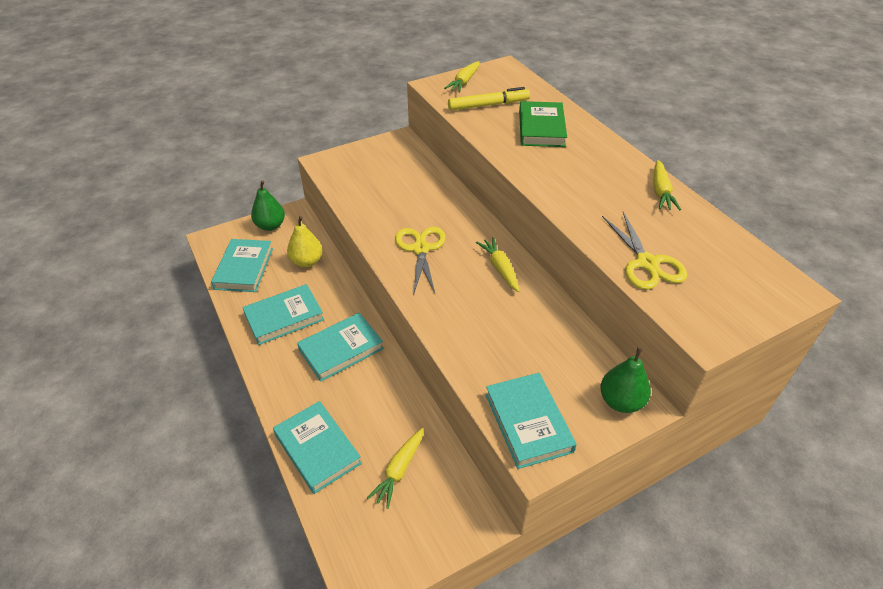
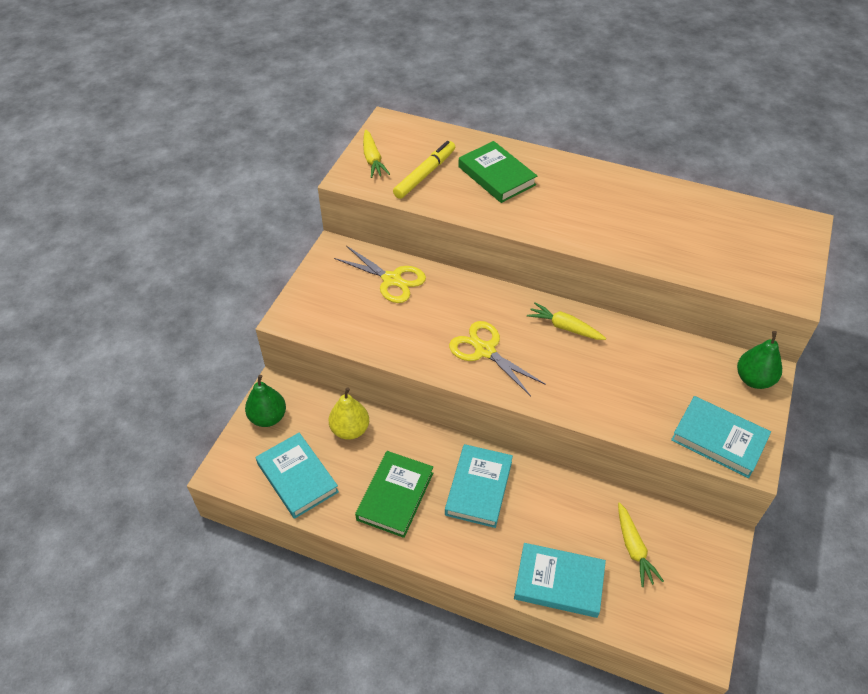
camera: 40 degrees left, 5 degrees up
(284, 317) = (395, 496): turquoise book -> green book
(647, 263) = (703, 259): yellow scissors -> yellow scissors (392, 280)
(661, 191) = (647, 189): yellow carrot -> none

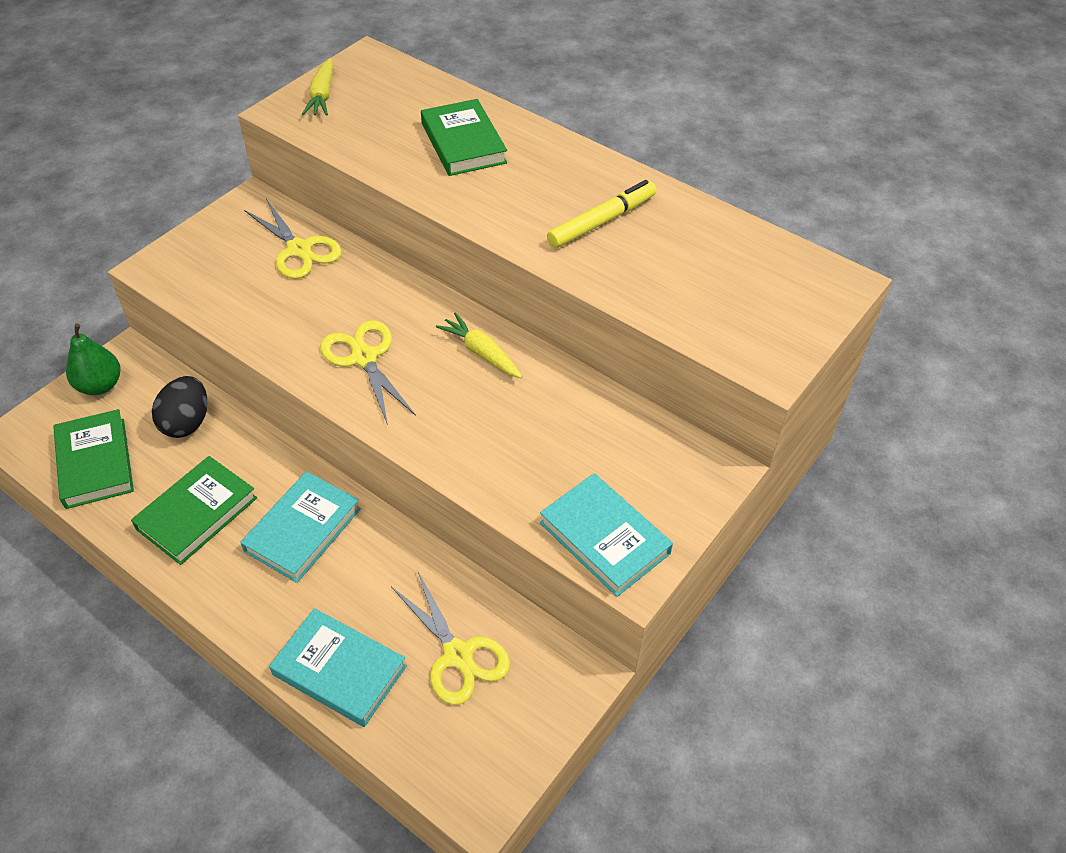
camera: 15 degrees right, 0 degrees up
(297, 477) = (95, 463): turquoise book -> green book
(350, 430) = (187, 422): yellow pear -> black egg
(425, 174) = (375, 124): yellow marker -> yellow marker (602, 221)
(633, 548) = (458, 655): yellow carrot -> yellow scissors
(754, 379) = (696, 474): green pear -> none

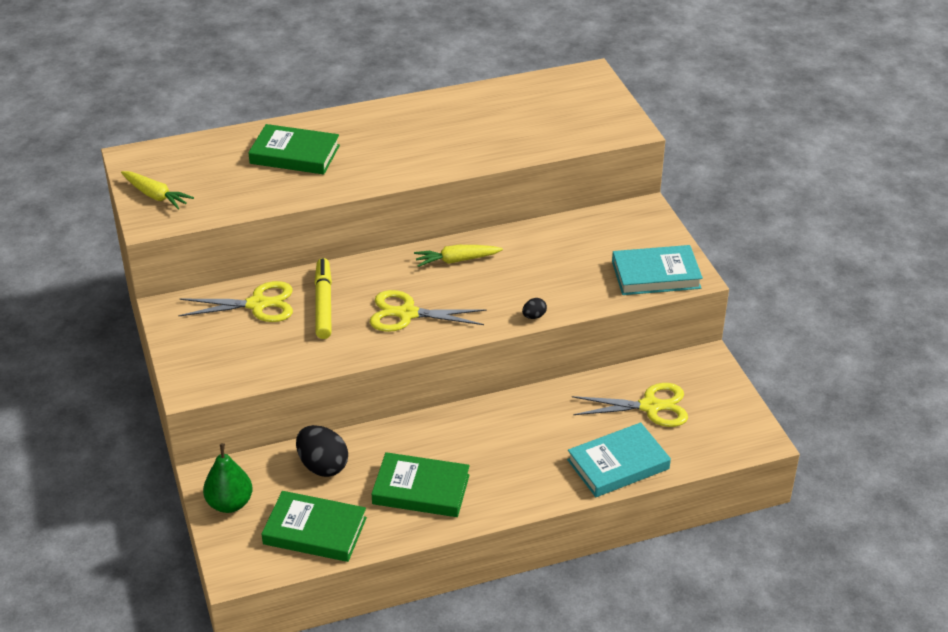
camera: 55 degrees left, 10 degrees down
(197, 513) = (421, 489): green book -> green book turned 60 degrees counterclockwise
(303, 530) = (486, 440): turquoise book -> none
(438, 461) = (534, 316): none -> black egg
(602, 221) = (443, 133): yellow marker -> yellow marker (323, 304)

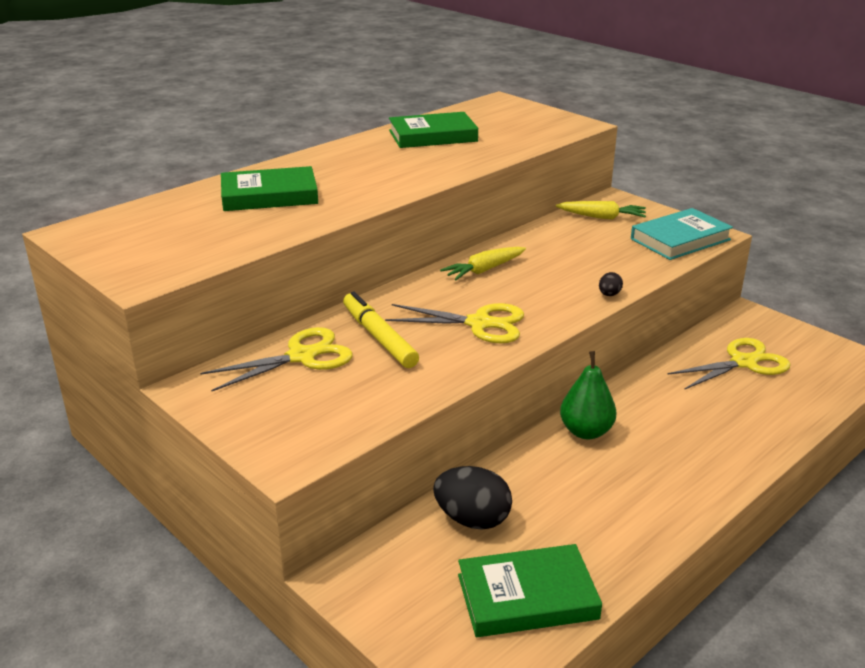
camera: 25 degrees left, 10 degrees down
(155, 196) = (129, 257): yellow carrot -> yellow carrot (602, 217)
(230, 503) = (392, 602): green pear -> green pear (586, 431)
(407, 314) = (479, 324): yellow scissors -> yellow scissors turned 150 degrees counterclockwise
(421, 489) = (605, 507): green book -> green book (433, 136)
(618, 464) = (772, 419): turquoise book -> none

